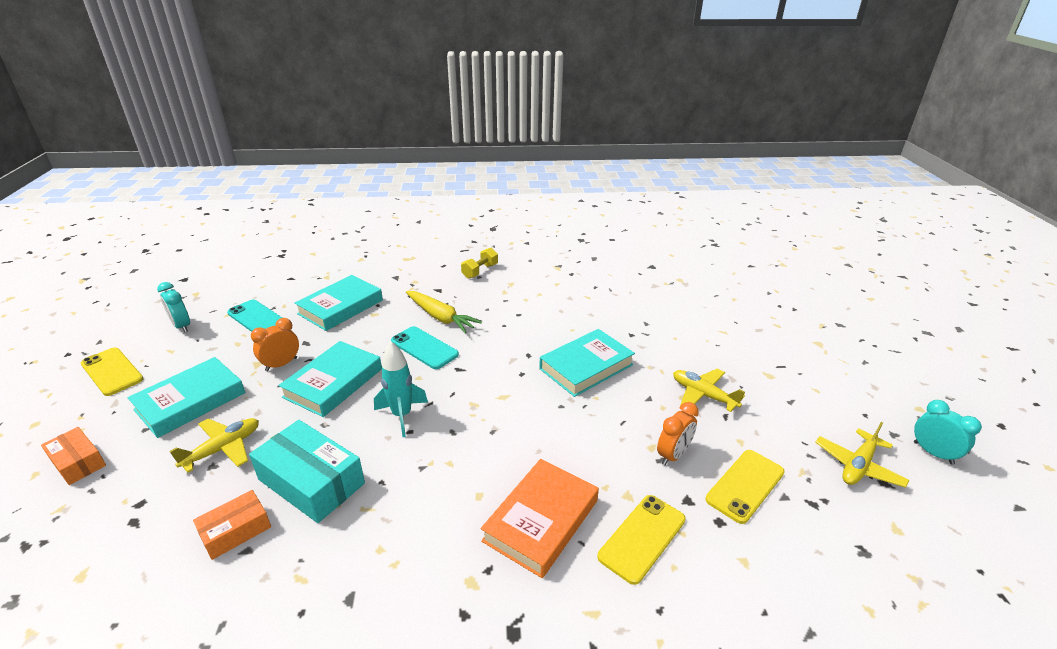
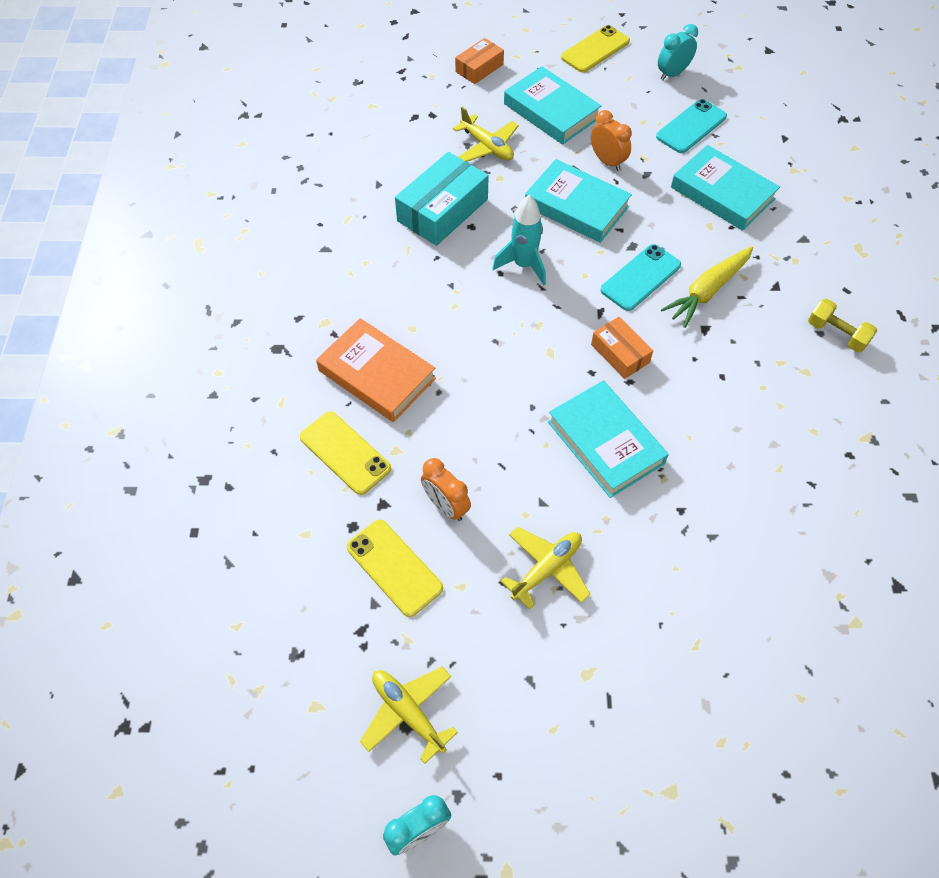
camera: 95 degrees right, 25 degrees up
(236, 531) = (397, 174): orange box -> orange box (620, 353)

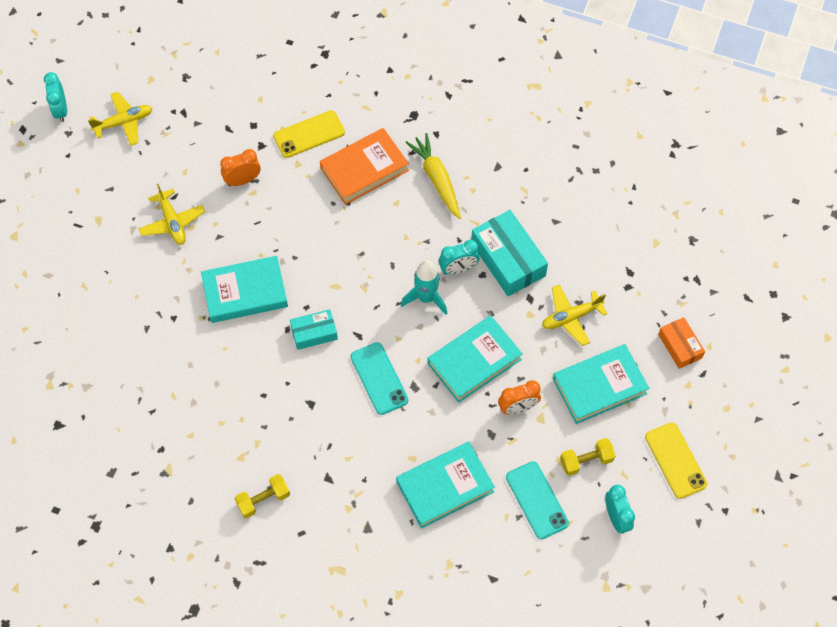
camera: 110 degrees right, 5 degrees up
(394, 568) = (214, 140): yellow phone -> none
(474, 248) = (458, 269): none -> turquoise clock
(620, 353) = (314, 333): orange box -> turquoise box
(631, 104) = (586, 461): none -> yellow dumbbell
(707, 291) = (345, 423): yellow carrot -> yellow carrot (437, 179)

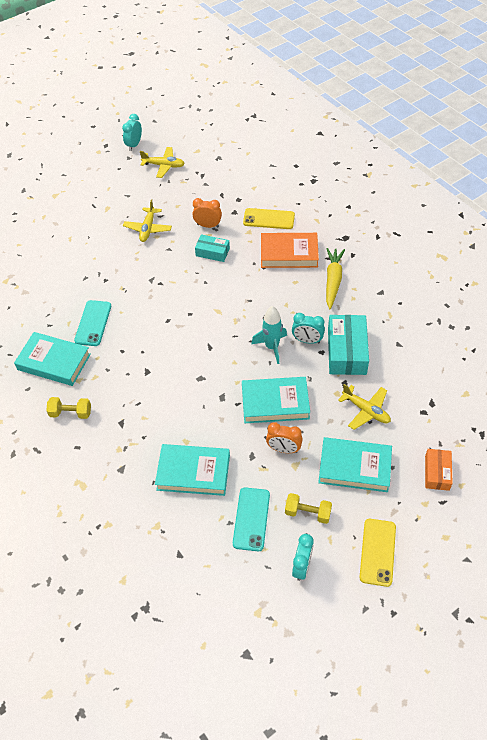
camera: 35 degrees right, 10 degrees down
(245, 292) = (159, 287): turquoise book -> turquoise book (54, 362)
(314, 333) = (182, 331): turquoise box -> turquoise box (212, 252)
(379, 378) = (202, 380): turquoise phone -> turquoise phone (93, 323)
(571, 317) = (366, 410): yellow plane -> yellow plane turned 150 degrees counterclockwise

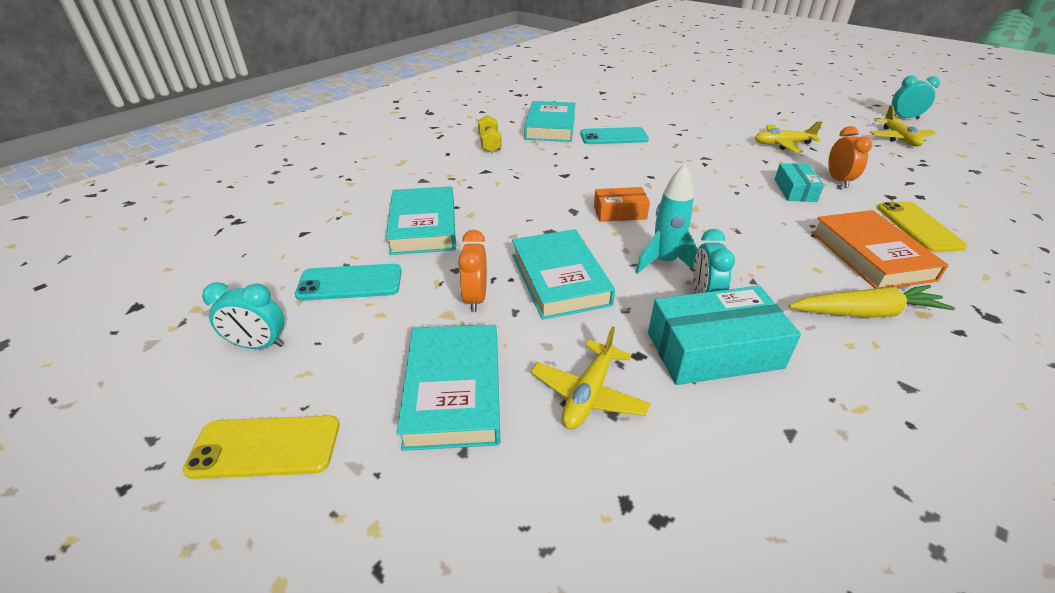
camera: 75 degrees right, 15 degrees down
(307, 513) = (357, 340): yellow dumbbell -> none
(437, 473) = (459, 550): orange box -> orange box (619, 212)

